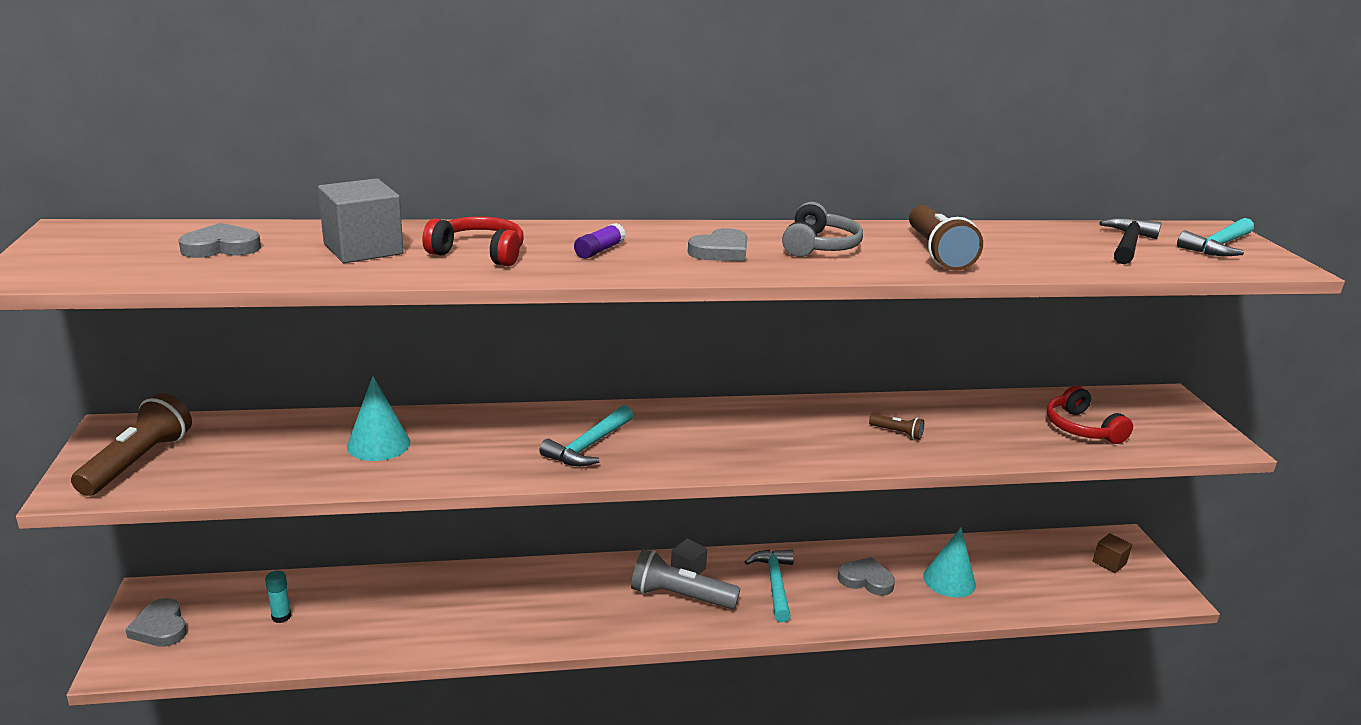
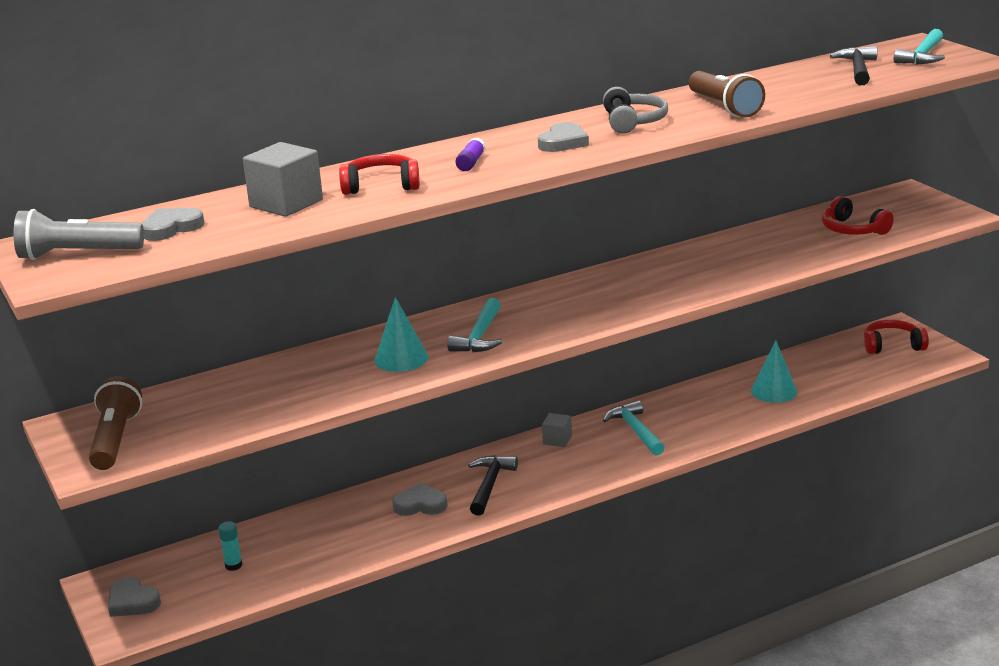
camera: 15 degrees left, 0 degrees up
(378, 444) = (306, 377): turquoise cone -> turquoise cone (401, 358)
(587, 603) = (490, 485): none -> black hammer
(680, 596) = (563, 460): grey flashlight -> grey flashlight (77, 254)
(866, 580) = (707, 408): grey heart -> grey heart (420, 504)
(897, 433) = (715, 267): brown flashlight -> none
(1109, 563) = (892, 345): brown cube -> red headphones

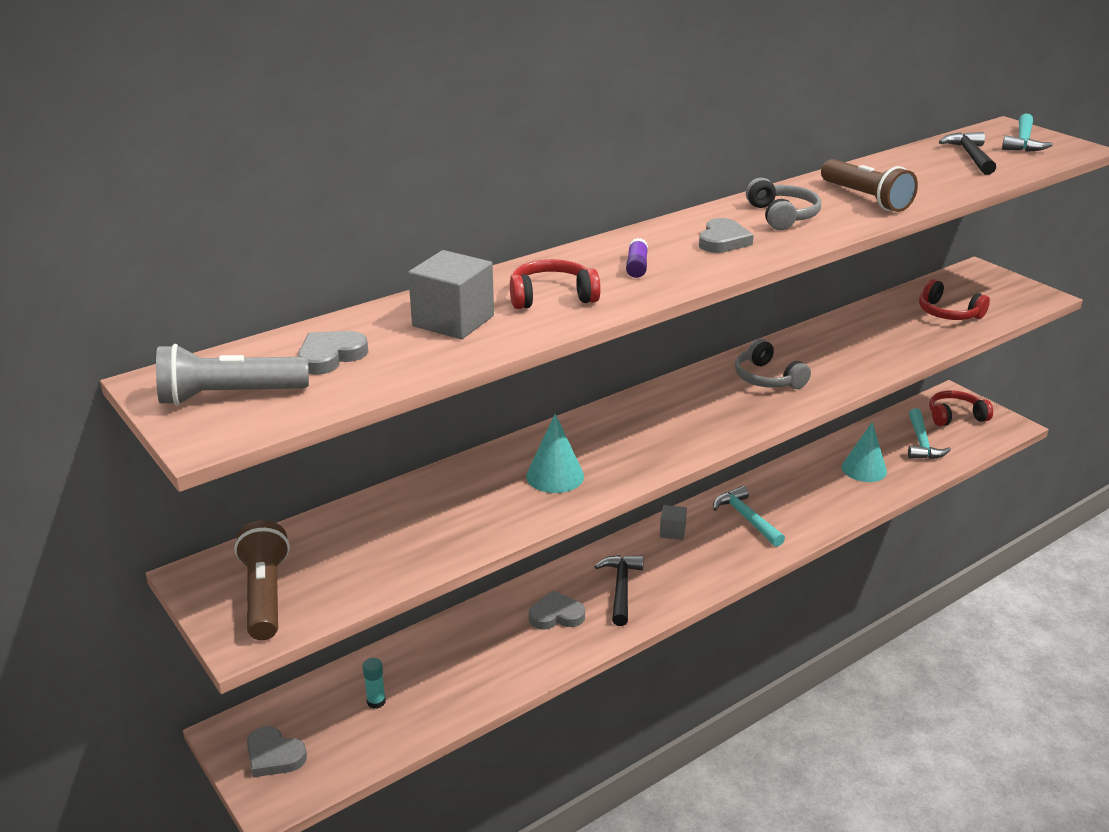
camera: 10 degrees left, 5 degrees up
(480, 336) = (629, 445): turquoise hammer -> turquoise hammer (921, 443)
(638, 284) = (767, 378): none -> grey headphones

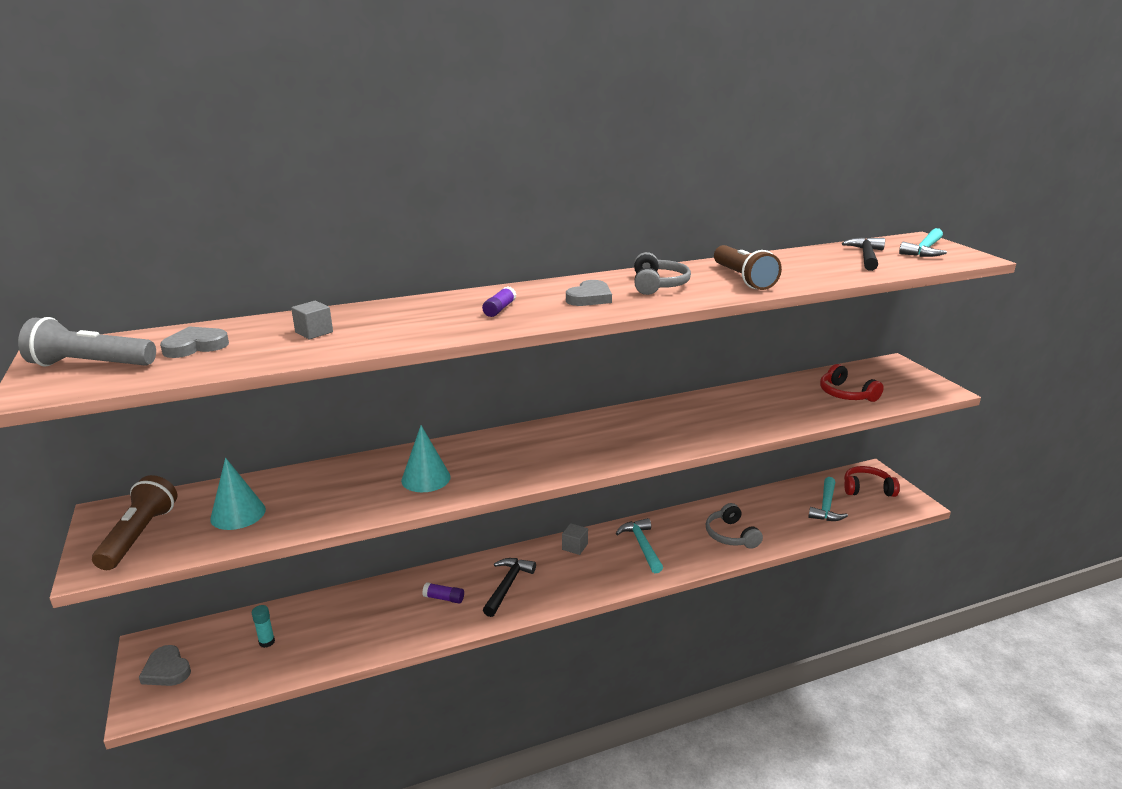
camera: 15 degrees right, 5 degrees down
(453, 321) = (314, 332): grey cube -> grey cube, size x0.55
(551, 297) = (408, 323): red headphones -> none
(556, 615) = (444, 598): grey heart -> purple glue stick
(767, 378) = (653, 426): grey headphones -> grey headphones (730, 535)
(864, 469) = (764, 521): turquoise cone -> turquoise cone (238, 514)

